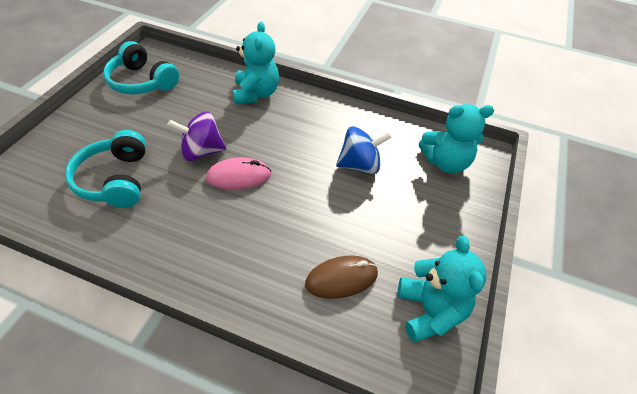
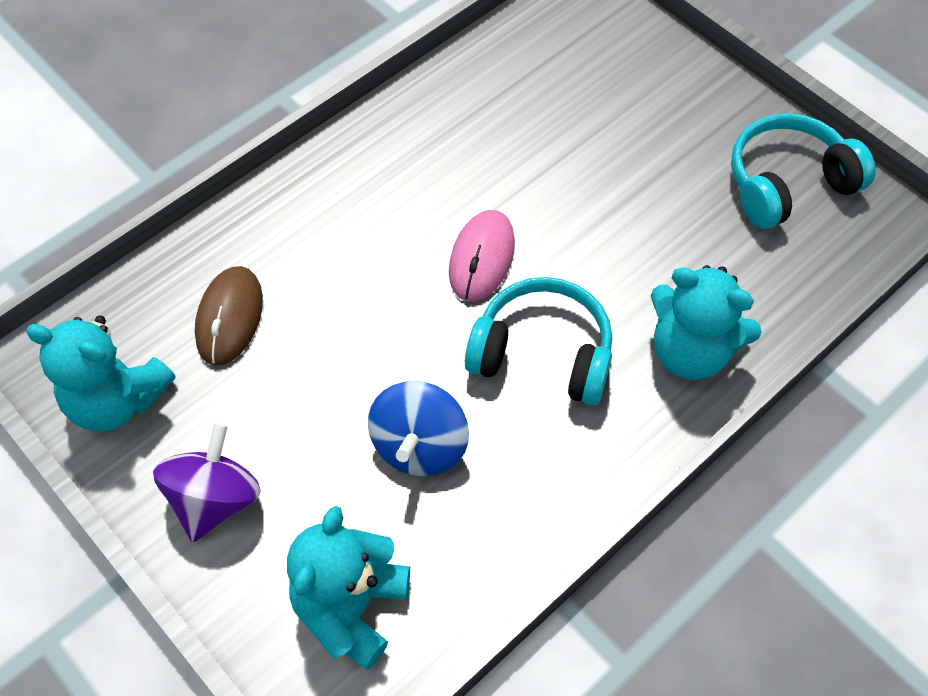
camera: 120 degrees right, 10 degrees up
(115, 180) = (547, 112): turquoise headphones -> turquoise headphones (542, 353)
(201, 151) = (561, 225): purple spinning top -> purple spinning top (215, 499)

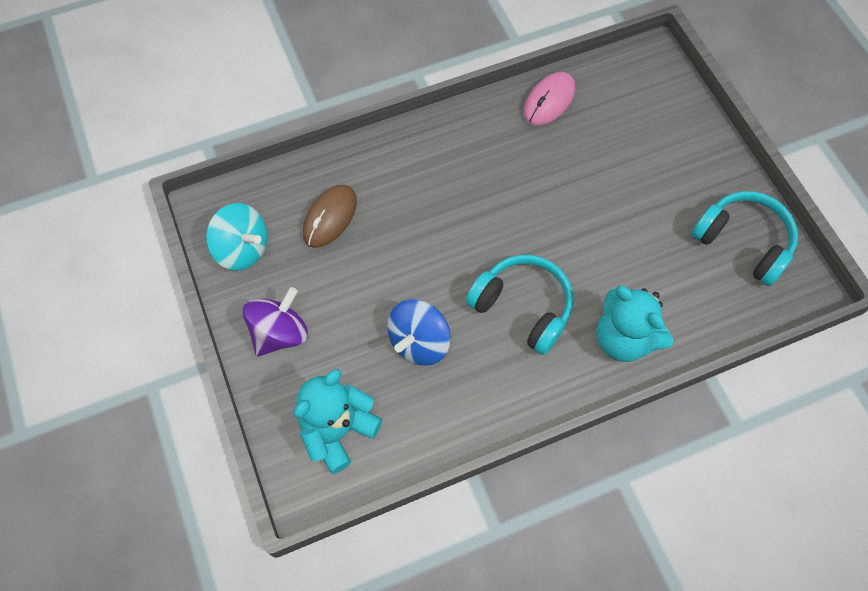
camera: 20 degrees right, 5 degrees up
(117, 400) = (242, 249): turquoise teddy bear -> turquoise spinning top
(482, 258) = (507, 229): pink mouse -> pink mouse (549, 101)
(787, 183) = (743, 242): turquoise headphones -> turquoise headphones turned 45 degrees clockwise

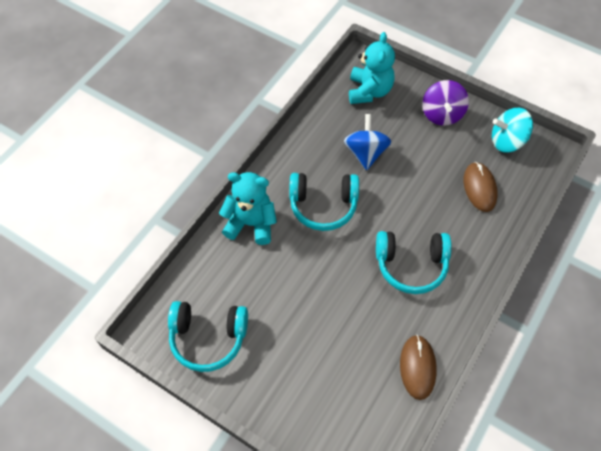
camera: 145 degrees right, 5 degrees down
(478, 186) = (411, 265): none -> turquoise headphones
(549, 101) = (417, 367): pink mouse -> brown mouse

